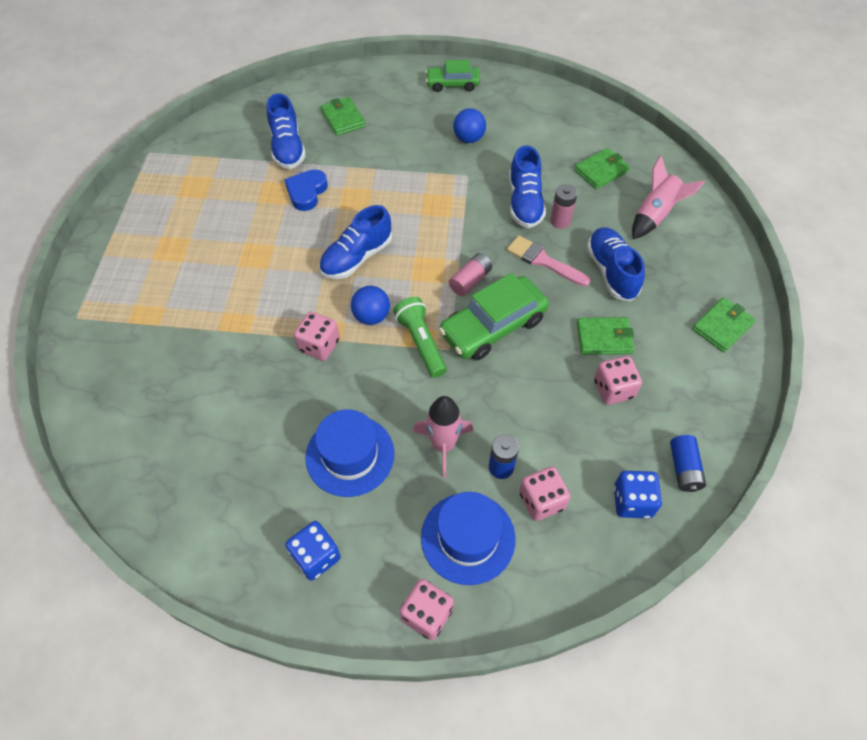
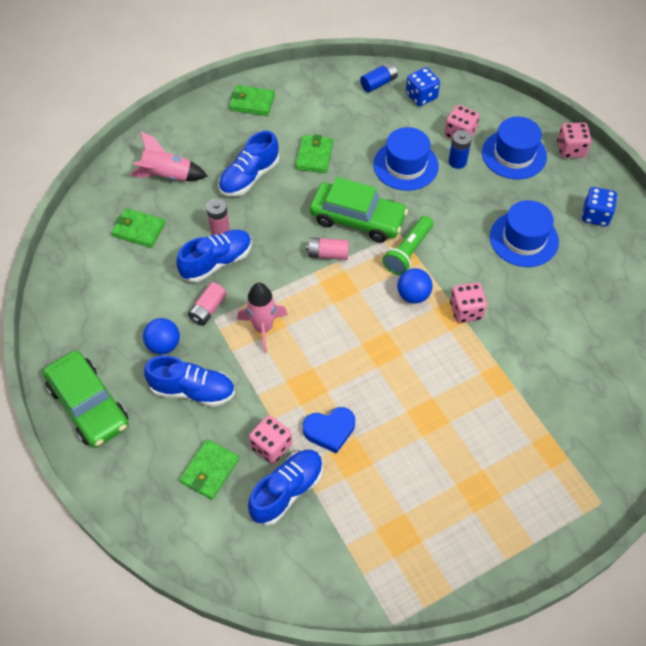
camera: 125 degrees left, 0 degrees up
(357, 257) = (368, 341): blue shoe -> blue shoe (192, 390)
(443, 445) = (471, 196): pink rocket -> pink rocket (263, 328)
(452, 84) = (89, 405): green car -> green car, size x1.62
(480, 176) = (208, 309): none -> pink battery
(532, 412) = (405, 165): none -> blue hat
(543, 261) = (271, 220): pink brush -> none
(604, 338) = (314, 156): green wallet -> green wallet turned 45 degrees clockwise
(613, 389) = (352, 135): pink dice -> pink dice (271, 446)

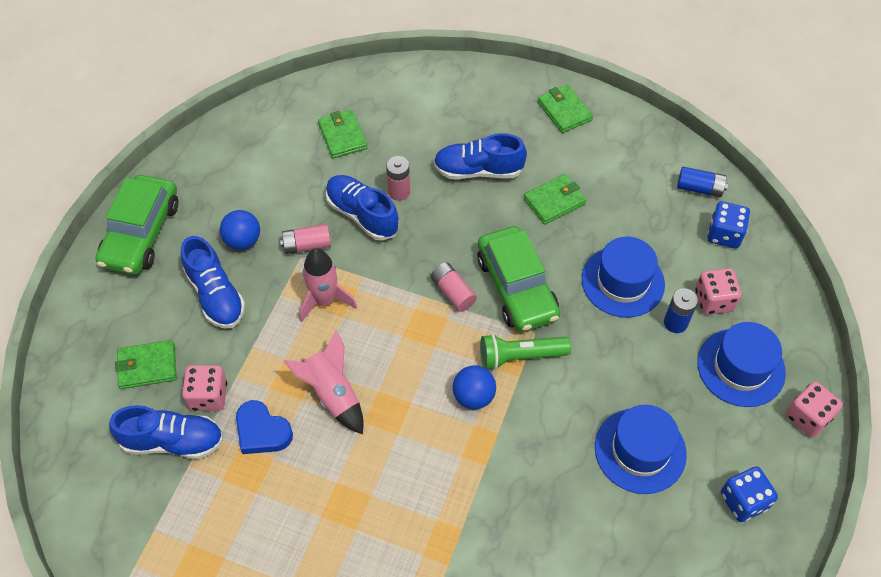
camera: 50 degrees right, 0 degrees up
(167, 176) = (418, 112): pink rocket -> pink rocket (332, 394)
(216, 262) = (362, 215): blue shoe -> blue shoe turned 150 degrees counterclockwise
(466, 311) = (499, 456): pink dice -> none

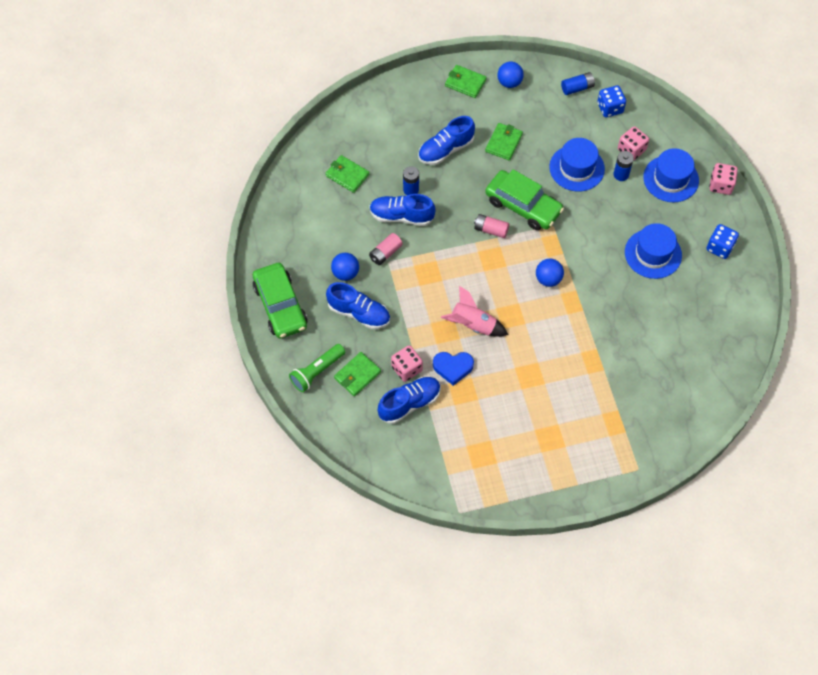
camera: 35 degrees left, 5 degrees up
(325, 301) = (424, 278): pink rocket -> none
(399, 192) = (411, 190): pink battery -> blue battery
(520, 356) = (555, 243): green flashlight -> green flashlight (317, 372)
(618, 138) = (509, 82): none -> blue ball

